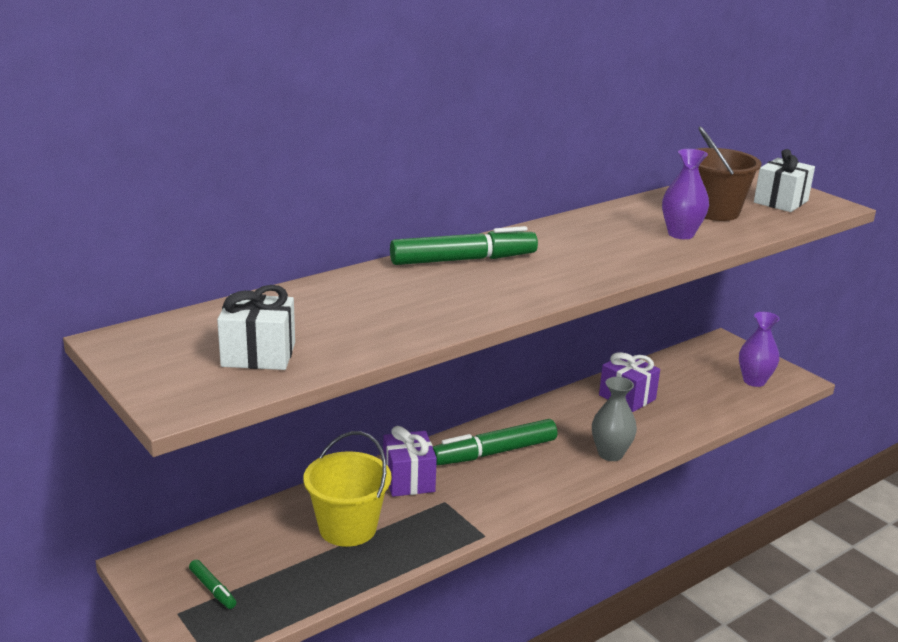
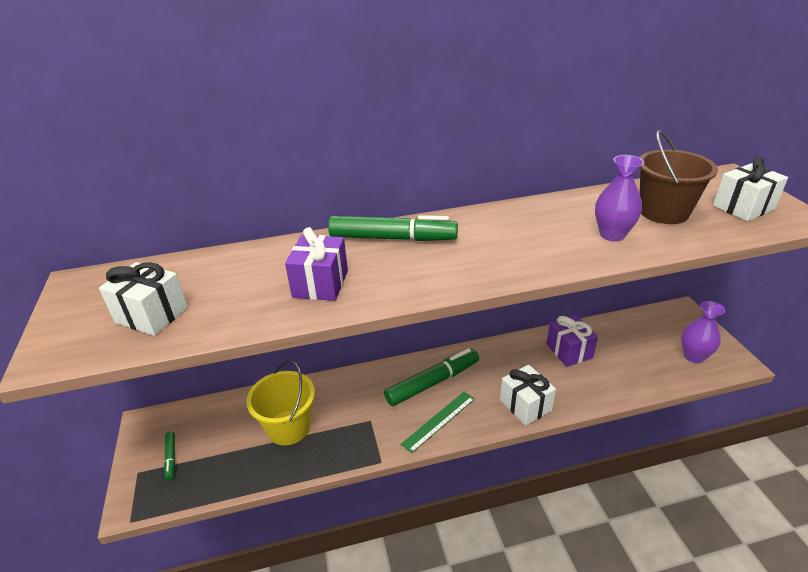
camera: 25 degrees right, 10 degrees up
(408, 480) = (356, 393): purple gift -> purple gift (320, 284)
(494, 452) = (433, 382): green marker -> green marker turned 150 degrees clockwise
(525, 486) = (439, 421): none -> green ruler
(610, 454) = (525, 405): grey vase -> white gift

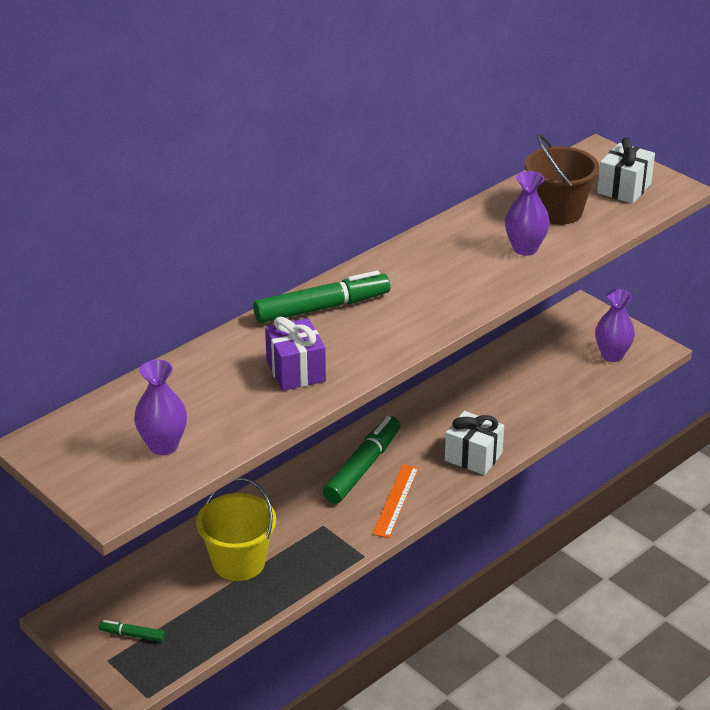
camera: 30 degrees left, 0 degrees up
(152, 315) = (163, 446): white gift -> purple vase
(171, 458) = (132, 635): green marker -> green marker turned 150 degrees clockwise
(439, 421) = (395, 500): green ruler -> orange ruler
(569, 351) = (486, 389): purple gift -> none

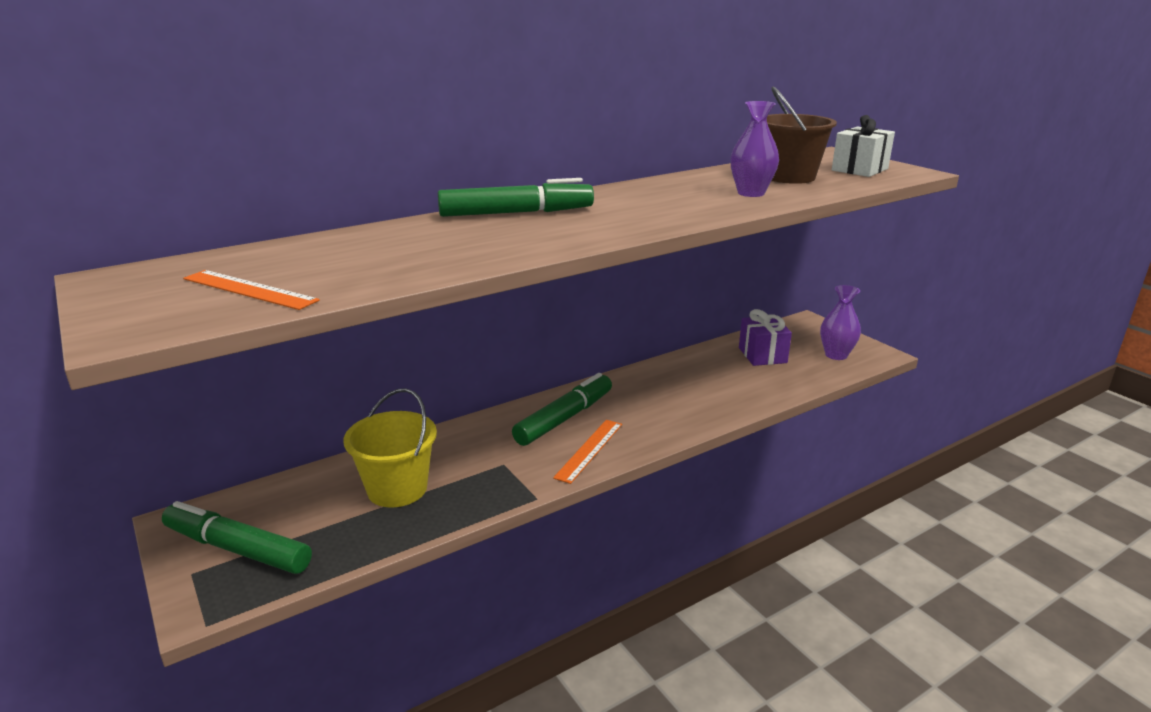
camera: 10 degrees right, 10 degrees down
(132, 635) = (237, 549): green marker -> green marker, size x2.16
(163, 446) = (249, 289): purple vase -> orange ruler
(296, 371) = (456, 248): purple gift -> purple gift (762, 355)
(473, 457) = (682, 420): white gift -> none

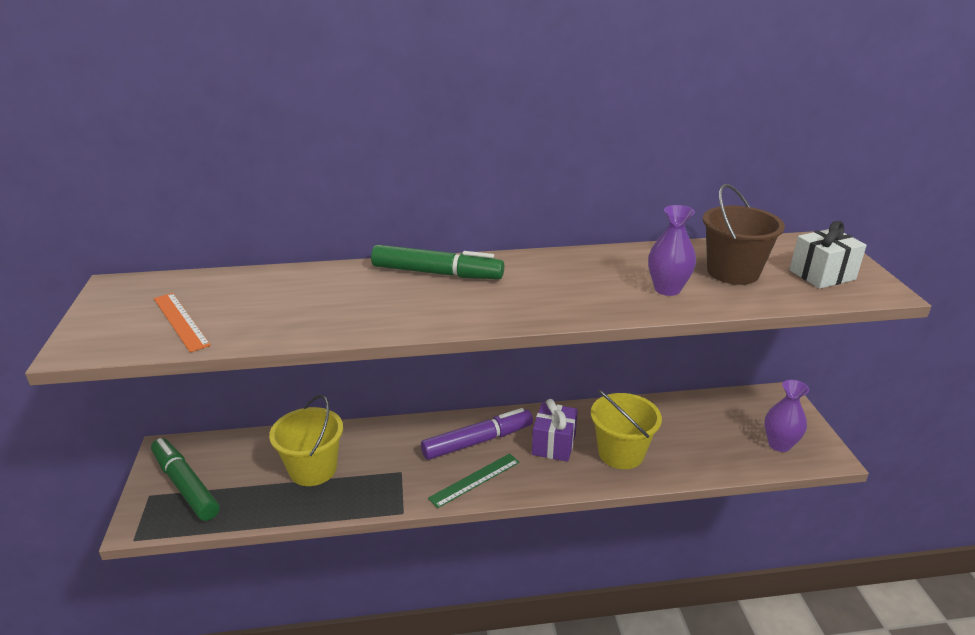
camera: 25 degrees right, 5 degrees up
(564, 418) = (478, 441): green marker -> purple marker
(589, 450) = (475, 480): orange ruler -> green ruler
(711, 393) = (621, 453): none -> yellow bucket
(762, 355) = (703, 424): purple gift -> purple gift (553, 444)

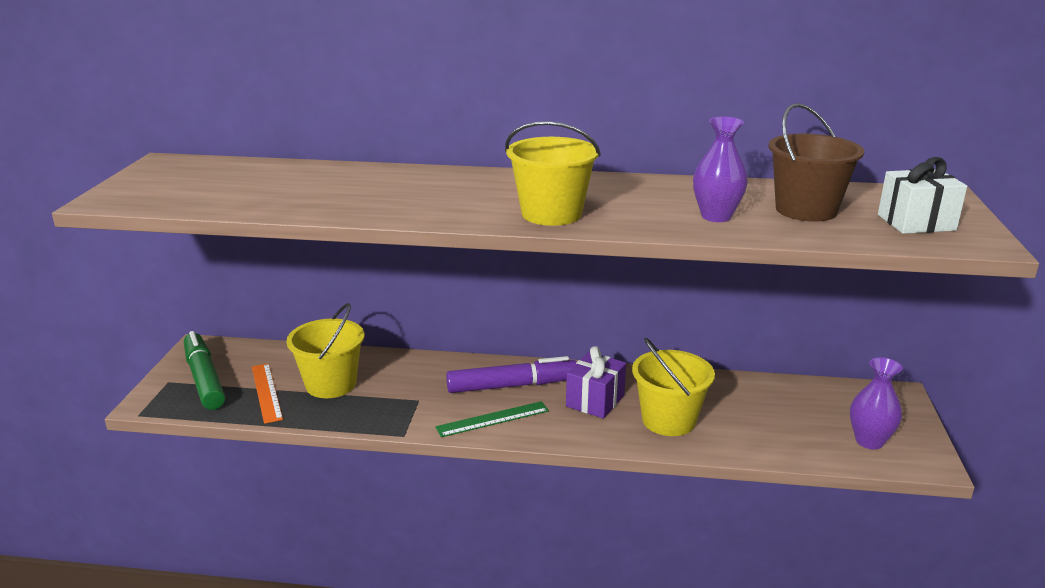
camera: 15 degrees right, 5 degrees down
(180, 321) = (204, 191): orange ruler -> orange ruler (266, 392)
(437, 273) = (473, 180): green marker -> none
(529, 305) = (551, 214): none -> yellow bucket

